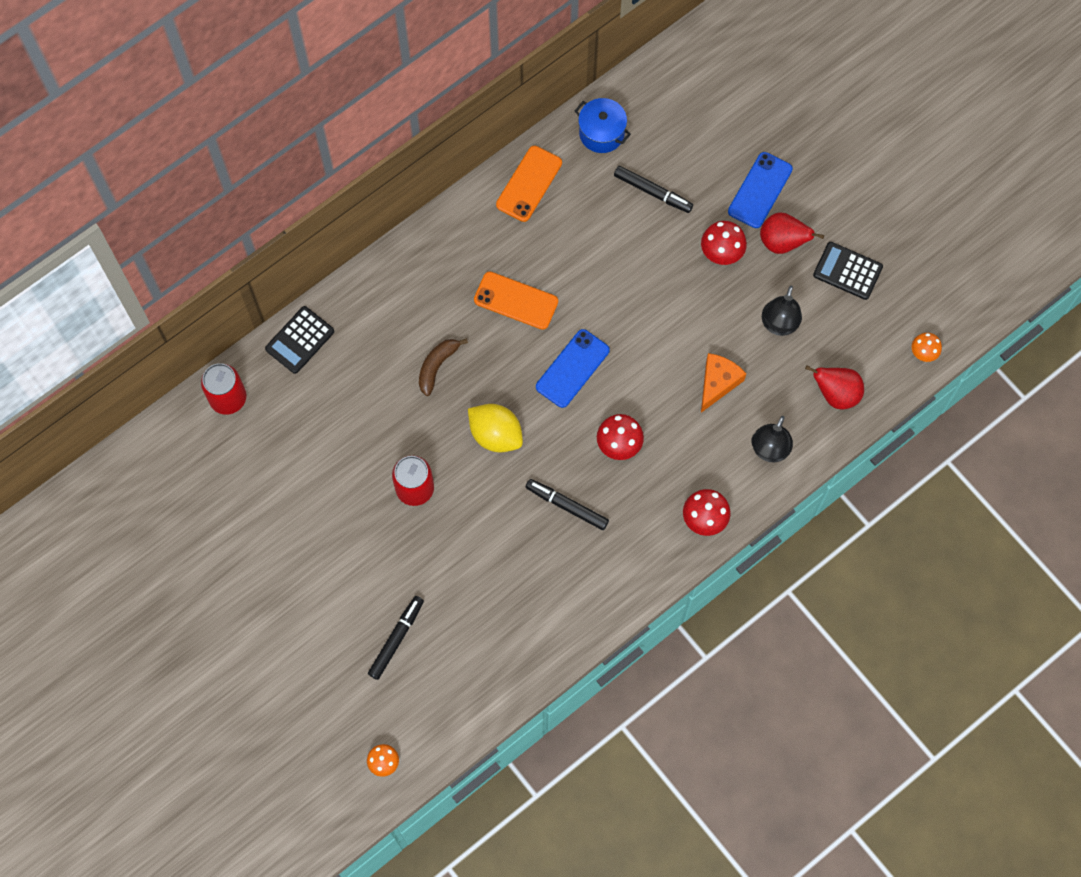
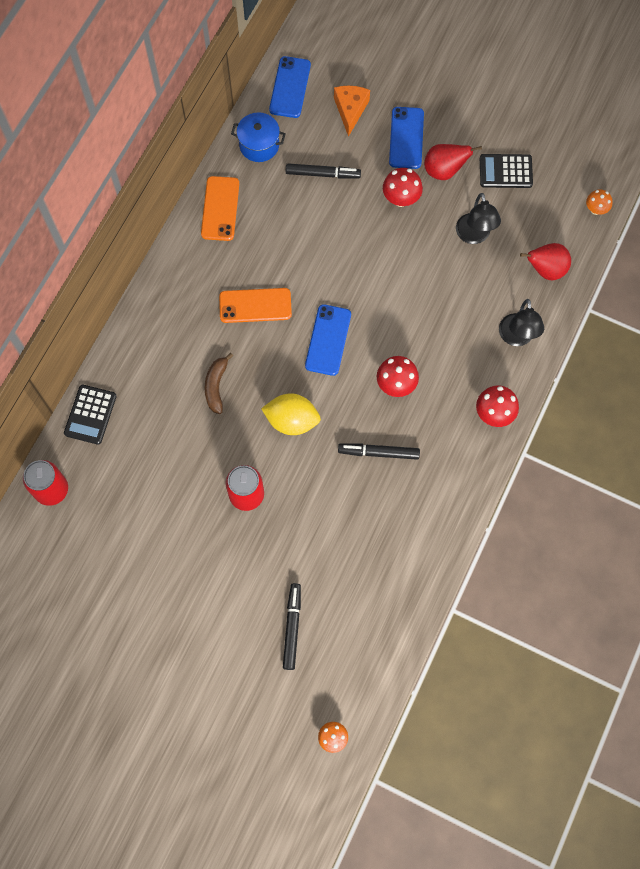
camera: 25 degrees left, 0 degrees up
(664, 84) = (290, 87): none -> blue phone
(717, 383) = (449, 301): orange cheese -> orange cheese (350, 110)

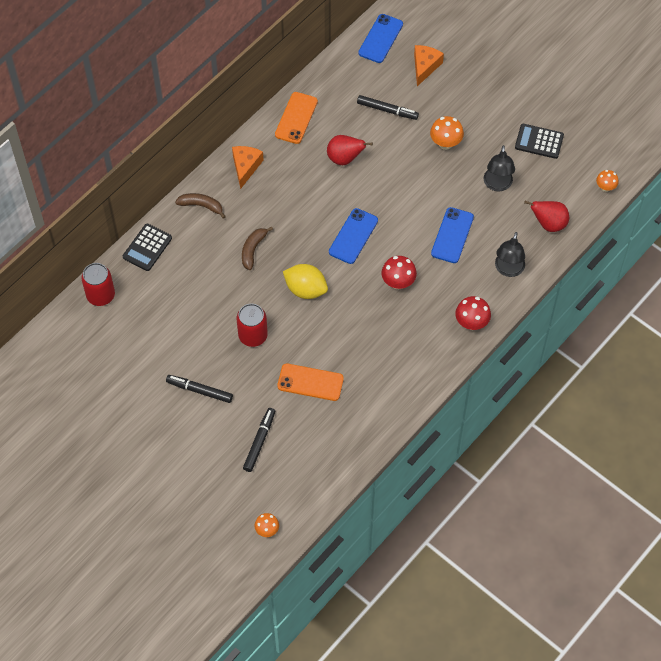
camera: 15 degrees right, 10 degrees down
(140, 346) = (201, 206): none -> brown banana
(178, 284) = (245, 167): none -> orange cheese
(255, 305) = (302, 197): orange phone -> orange phone (310, 382)
(259, 145) = (342, 77): blue pot -> none
(378, 452) = (368, 330): black marker -> black marker (199, 390)
(401, 199) = (445, 143): red mushroom -> orange mushroom
(406, 138) = (464, 98): blue phone -> blue phone (452, 235)
(444, 171) = (488, 129): red pear -> red pear (344, 158)

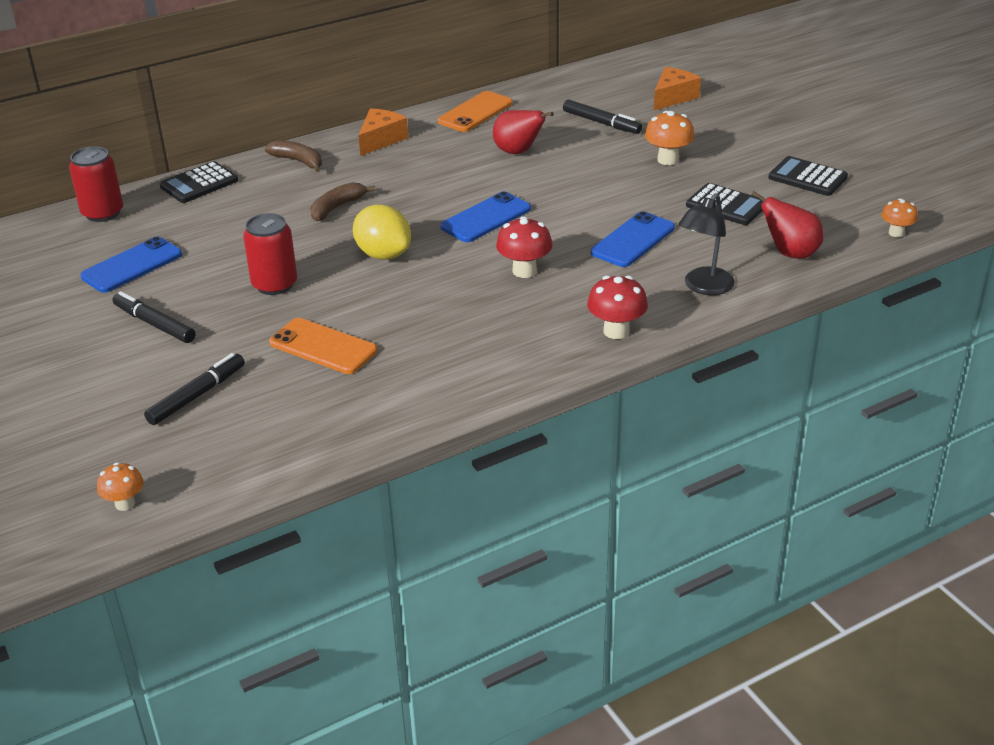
camera: 20 degrees right, 25 degrees down
(380, 38) = (626, 70): blue phone -> blue phone (132, 266)
(497, 185) = (726, 205): black lamp -> black calculator

